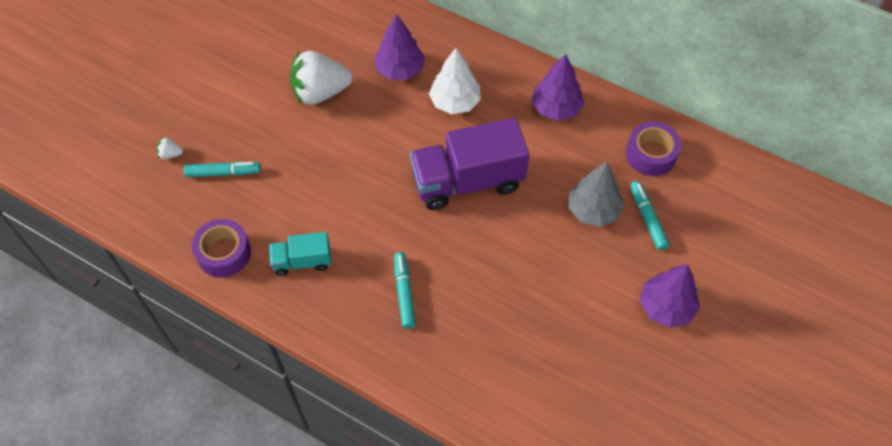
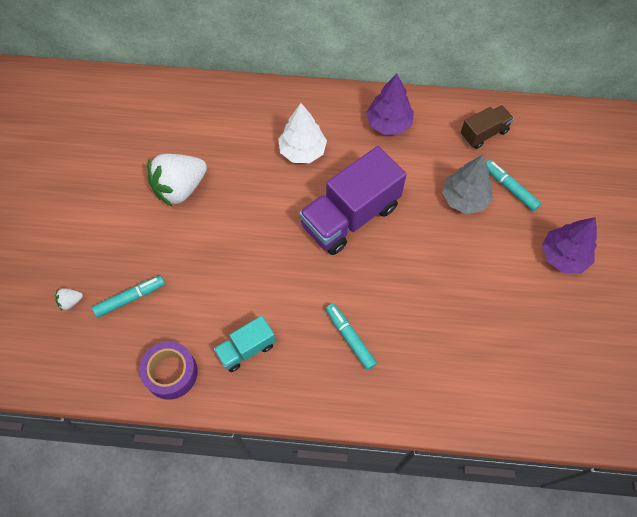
camera: 25 degrees left, 5 degrees up
(400, 70) = (240, 140): purple tree -> none
(651, 154) = (484, 133): purple tape -> brown truck

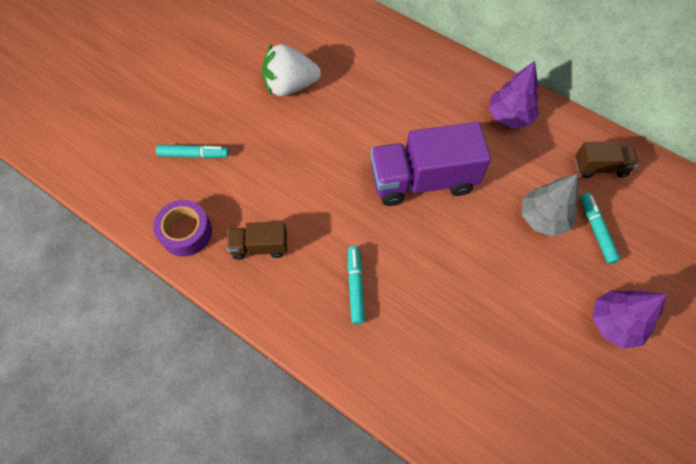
camera: 30 degrees right, 0 degrees up
(71, 301) = (147, 134): white strawberry -> none
(246, 349) = (259, 246): turquoise truck -> brown truck
(302, 151) = (414, 103): white tree -> none

